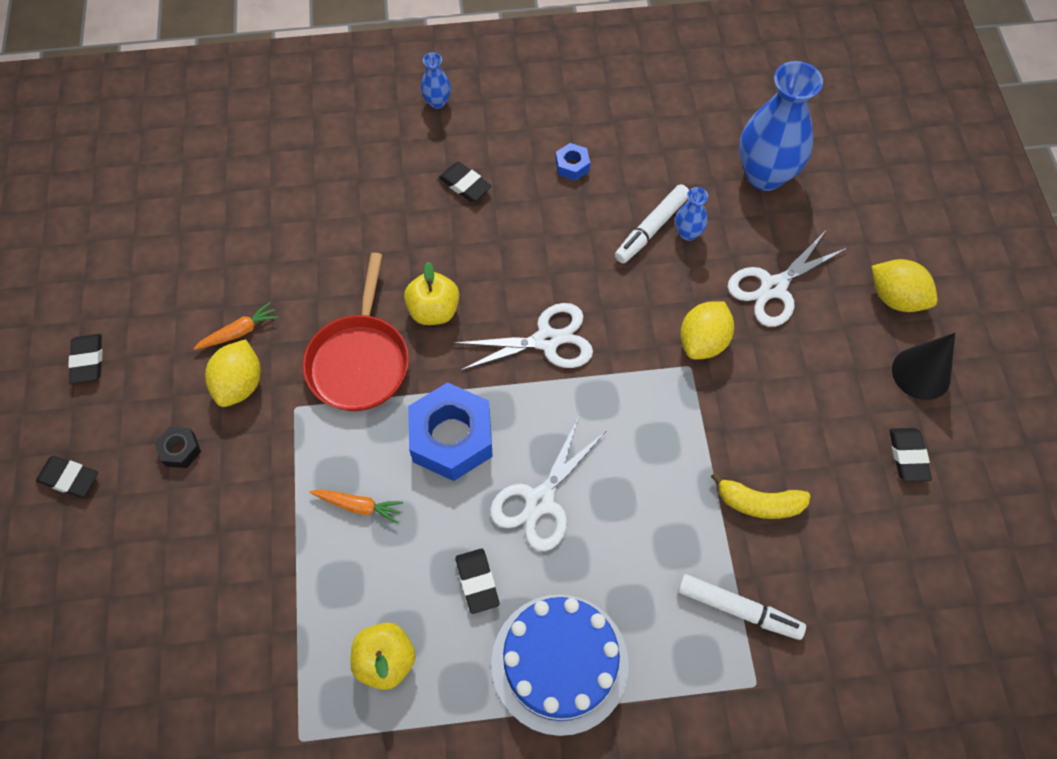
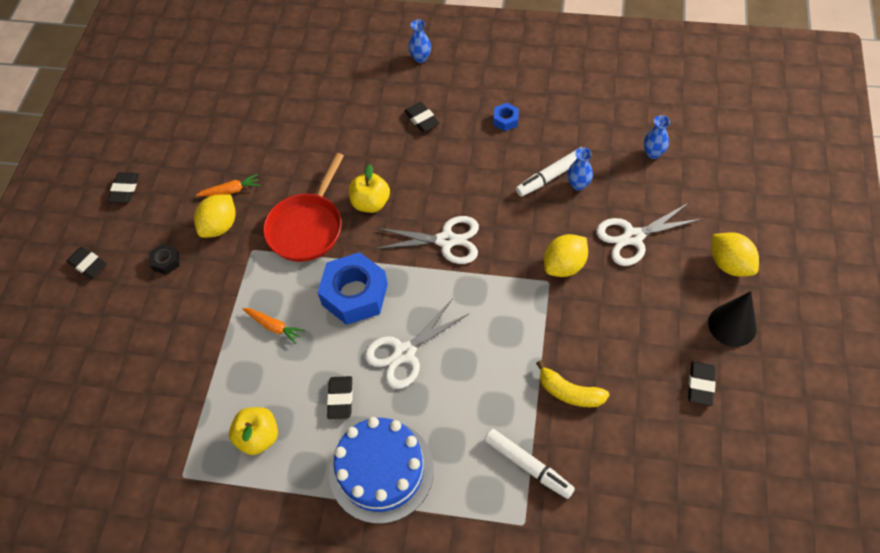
camera: 20 degrees right, 5 degrees down
(764, 175) = (653, 153): blue vase -> blue vase, size x0.45

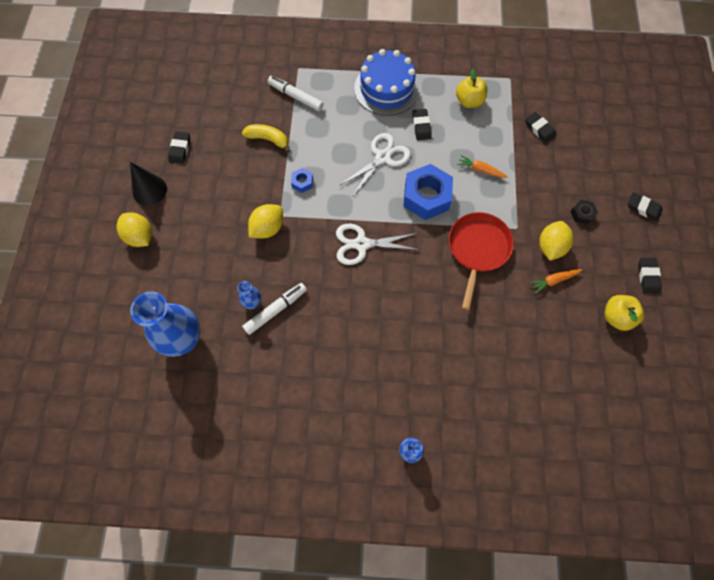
camera: 170 degrees right, 10 degrees up
(371, 203) = (429, 275): yellow apple -> yellow apple (616, 317)
(422, 119) = (397, 368): black eraser -> black eraser (539, 129)
(505, 120) = (317, 371): blue nut -> blue nut (302, 182)
(633, 237) = (212, 255): white scissors -> none
(653, 153) = (183, 339): blue vase -> blue vase, size x2.22

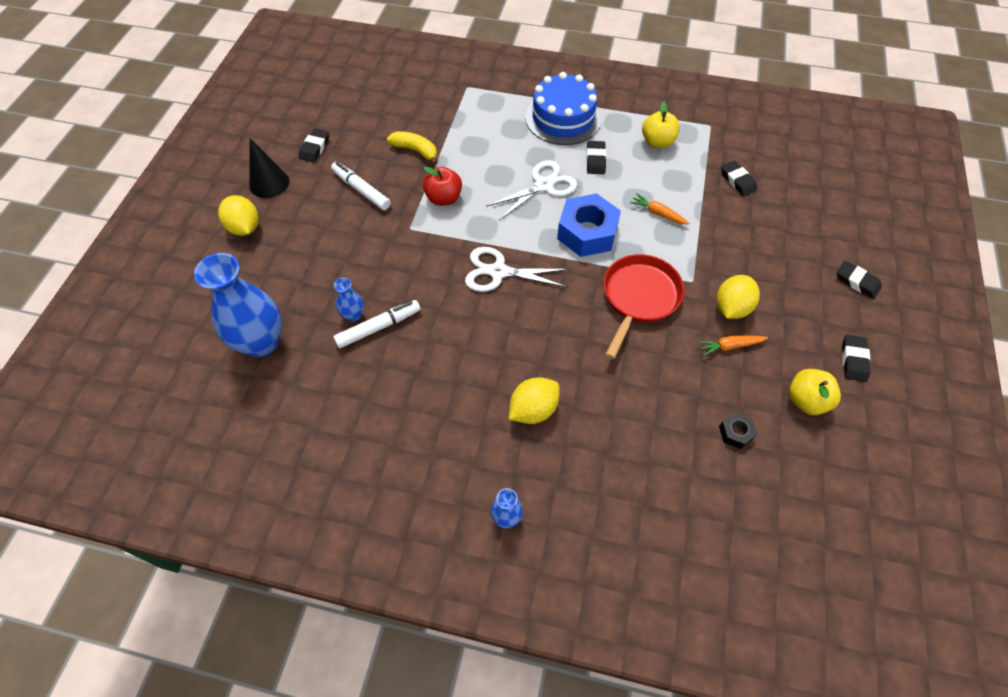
camera: 10 degrees right, 10 degrees down
(267, 228) = (392, 240): yellow lemon -> yellow lemon (533, 410)
(296, 97) = (457, 113): white marker -> white marker (361, 190)
(302, 182) = (444, 198): blue nut -> red apple
(582, 214) = (777, 277): black nut -> black nut (735, 433)

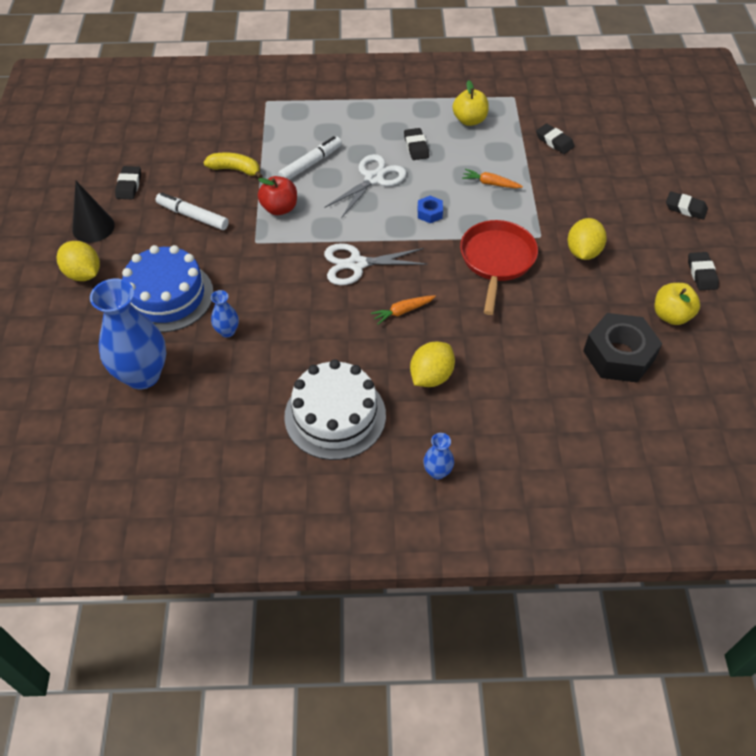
camera: 15 degrees left, 5 degrees down
(378, 327) = (256, 337): white marker -> white marker (310, 164)
(425, 429) = (335, 415): none -> white cake
(563, 118) = (372, 114): blue cake -> blue cake (167, 296)
(587, 233) = (429, 213): blue nut -> blue nut, size x0.46
(729, 346) = (591, 285): orange carrot -> orange carrot (402, 311)
(735, 433) = (618, 355): black nut -> black nut, size x2.19

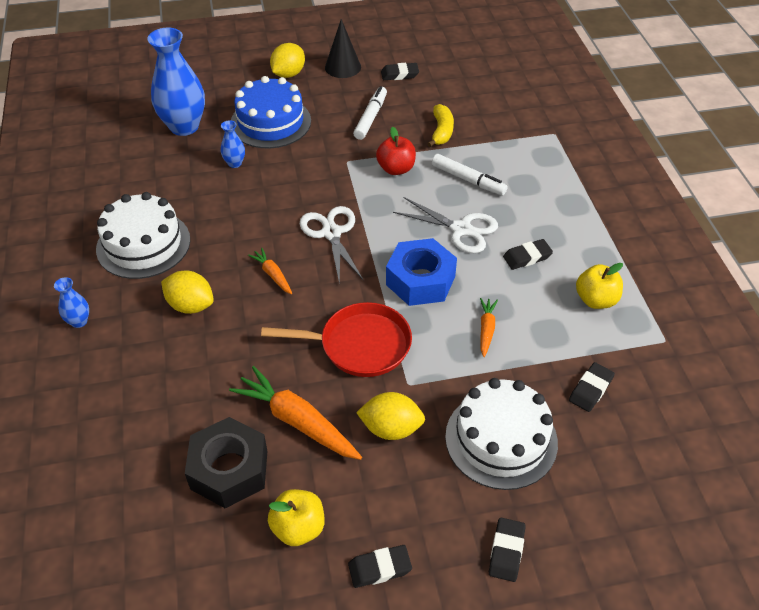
camera: 80 degrees right, 5 degrees down
(429, 213) = (420, 280): blue nut -> blue nut, size x2.19
(572, 308) = (297, 421): none -> orange carrot
(595, 194) = (501, 439): none -> white cake

